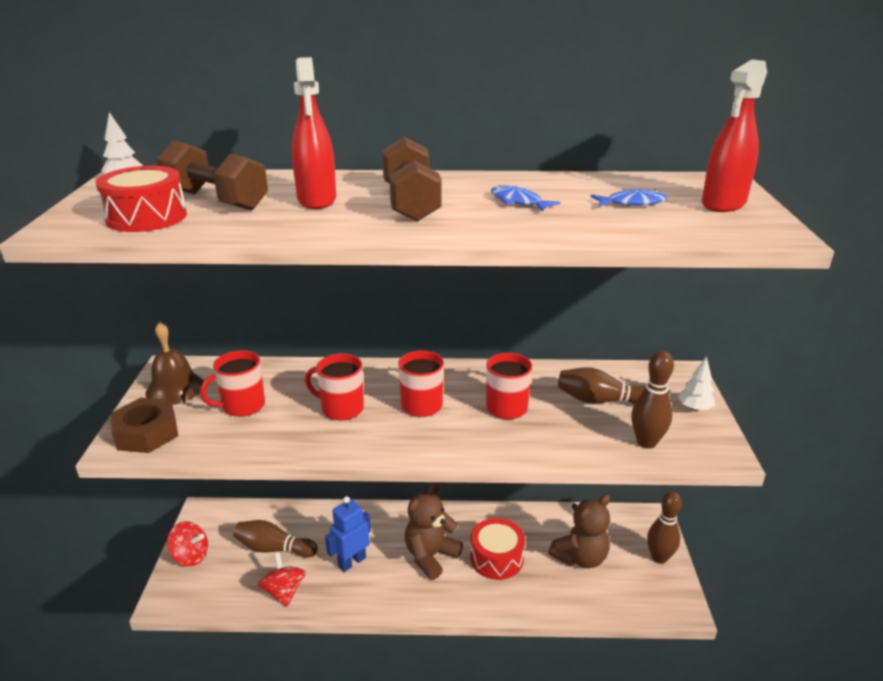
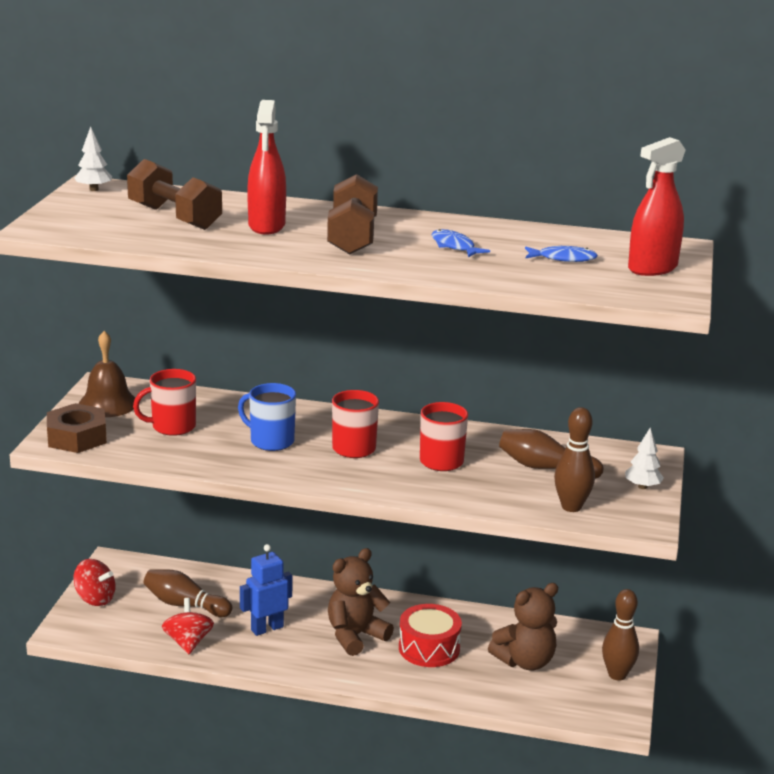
camera: 10 degrees right, 5 degrees down
(147, 217) = (112, 226): red drum -> none
(341, 408) = (271, 441): red mug -> blue mug

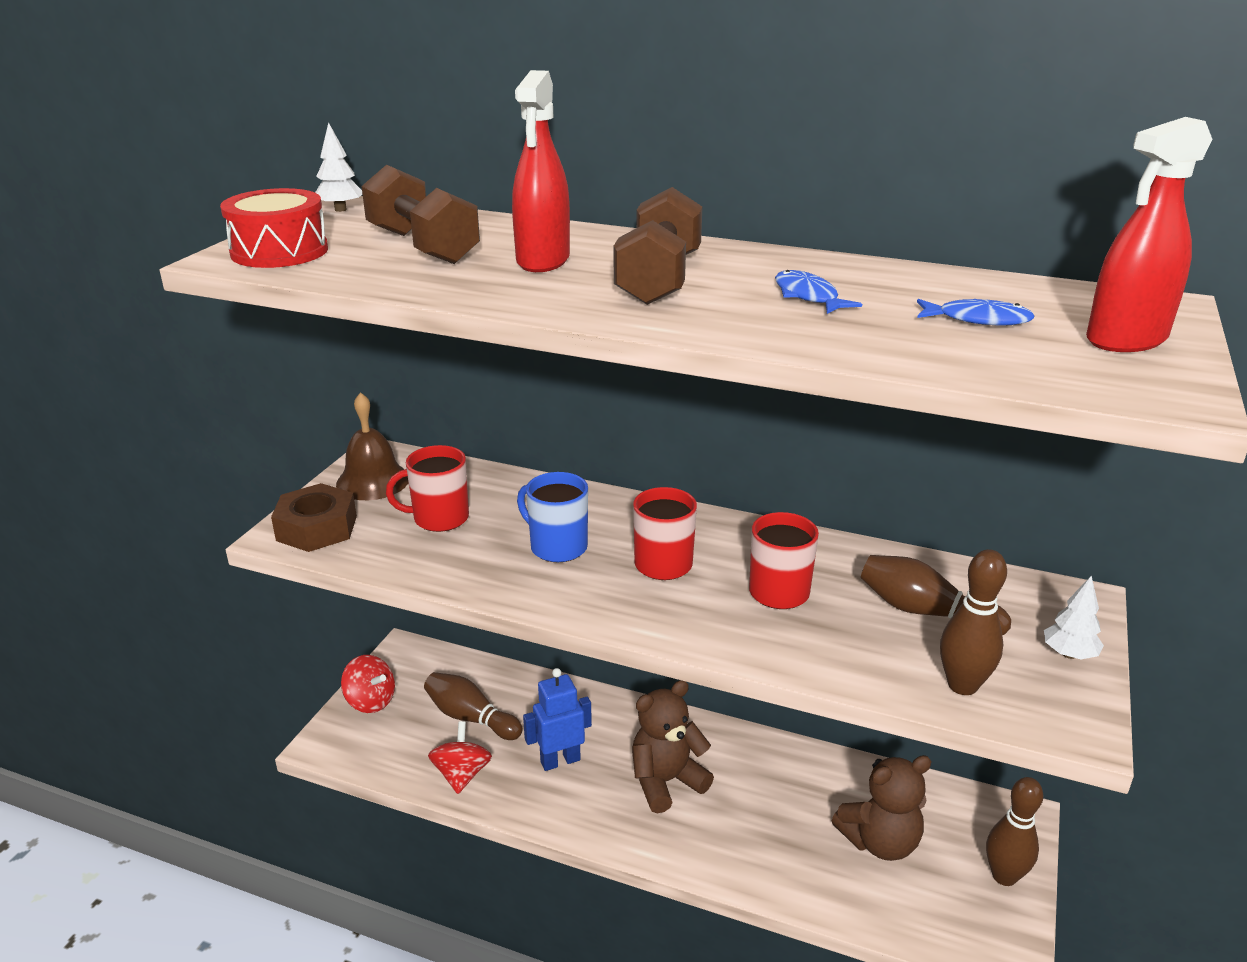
camera: 10 degrees right, 5 degrees up
(429, 648) = (756, 809): red drum -> red drum (279, 251)

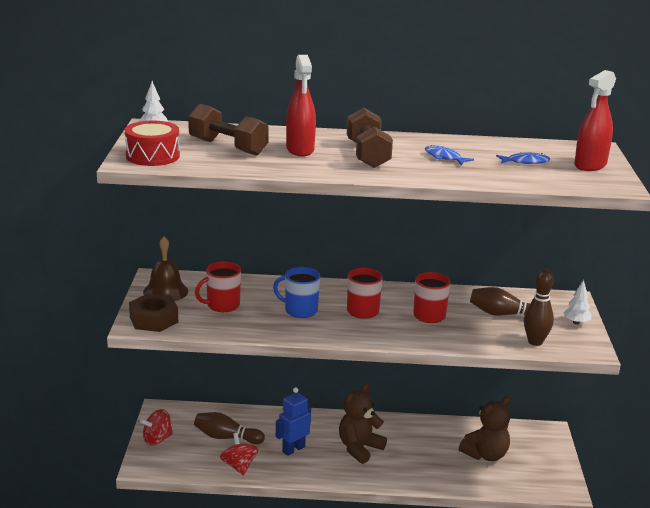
camera: 20 degrees left, 5 degrees down
(370, 701) = (157, 439): red spinning top -> red spinning top turned 135 degrees clockwise
(1004, 876) = (552, 458): brown bowling pin -> none

